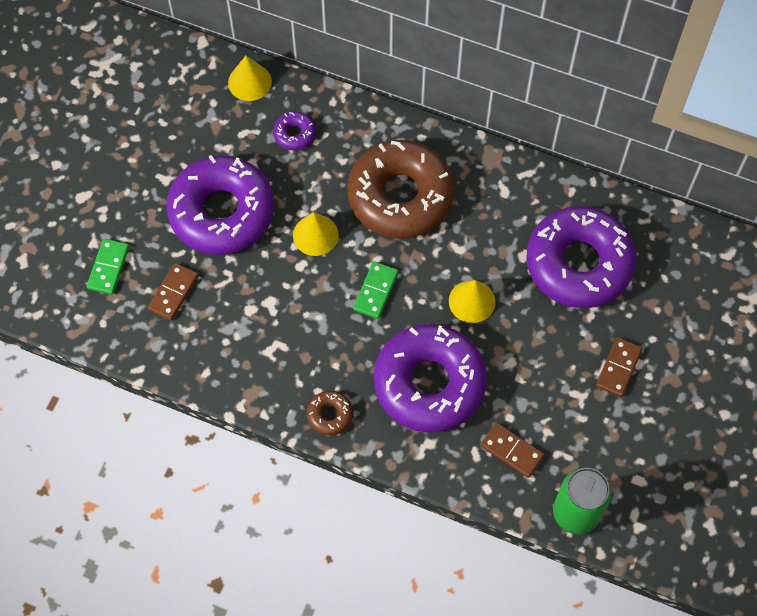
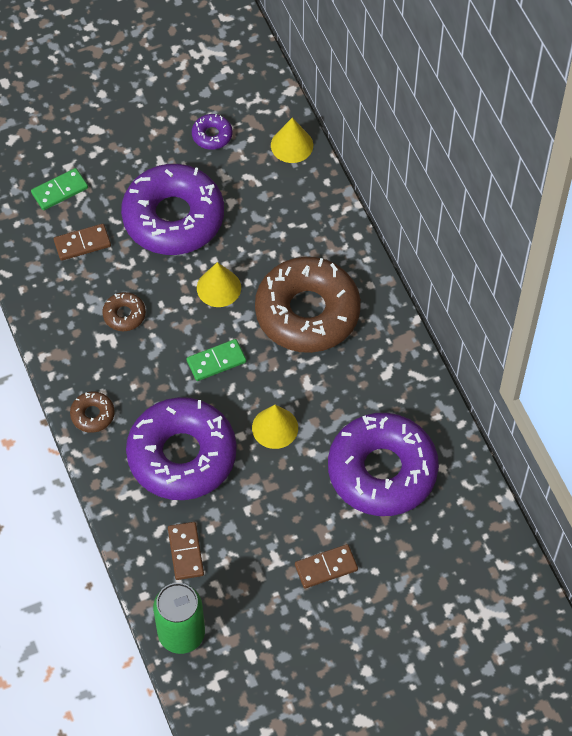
camera: 45 degrees right, 5 degrees down
(268, 318) = (124, 315): none -> brown donut
(294, 134) = (282, 207): purple donut -> purple donut (212, 135)

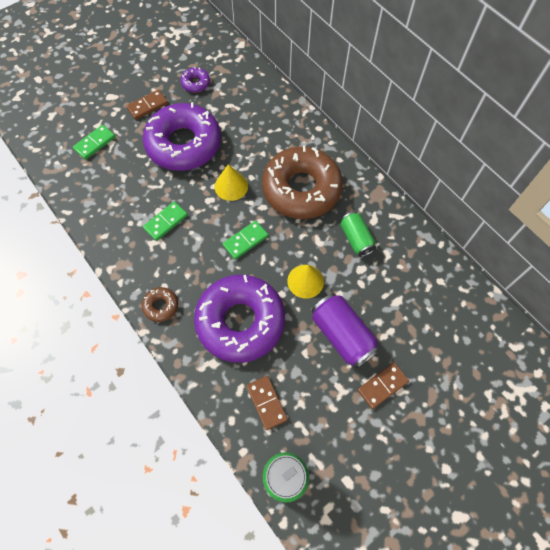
camera: 15 degrees left, 5 degrees up
(82, 244) = (121, 177): brown domino -> brown domino (147, 106)
(124, 315) = (166, 222): brown donut -> green domino
(292, 145) = (253, 78): yellow cone -> none
(298, 500) = (342, 335): none -> purple can
(355, 392) = (356, 239): none -> green can
(382, 471) = (397, 295): purple donut -> none

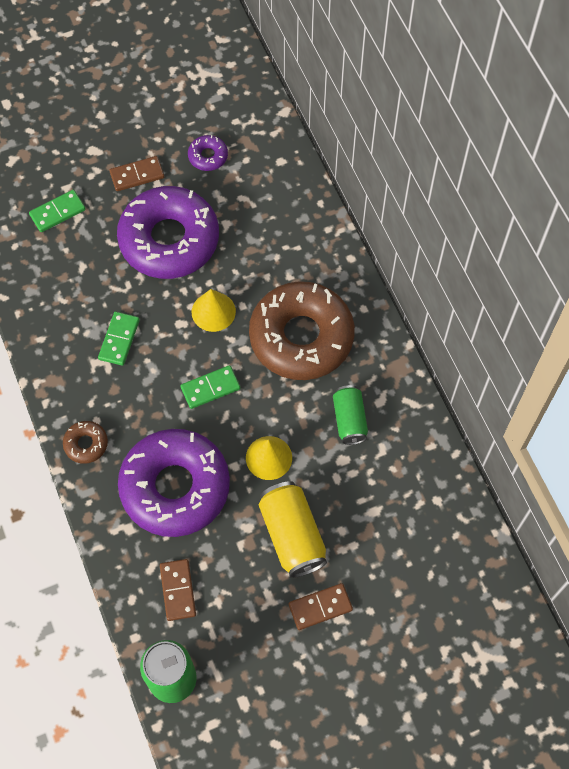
camera: 15 degrees right, 0 degrees up
(166, 222) = (119, 339): green domino -> green domino turned 45 degrees counterclockwise
(342, 335) = (292, 535): purple can -> yellow can

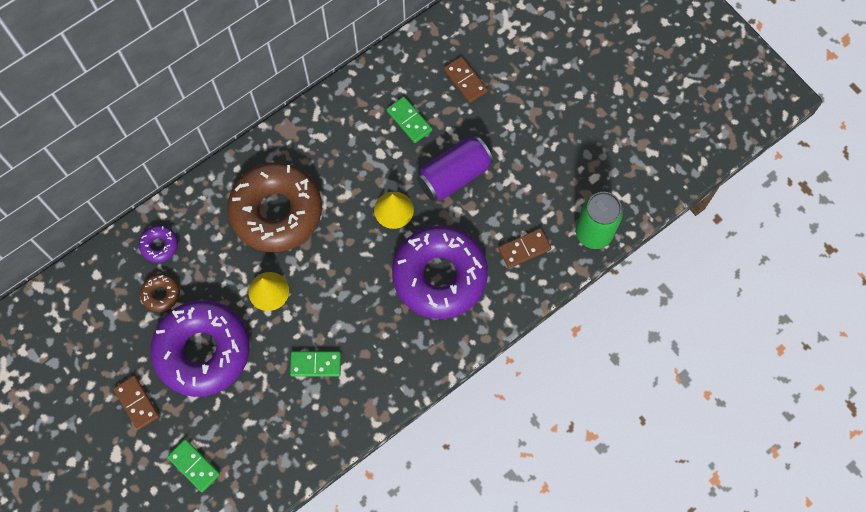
camera: 105 degrees left, 5 degrees up
(86, 444) = (422, 361): brown donut -> brown donut (161, 294)
(208, 156) = (103, 342): purple donut -> purple donut (159, 245)
(210, 388) = (343, 273): green domino -> green domino (409, 120)
(292, 535) = (454, 175): yellow can -> purple can
(320, 607) = (505, 142): brown domino -> brown domino (465, 81)
(349, 420) = (344, 156): green can -> none

